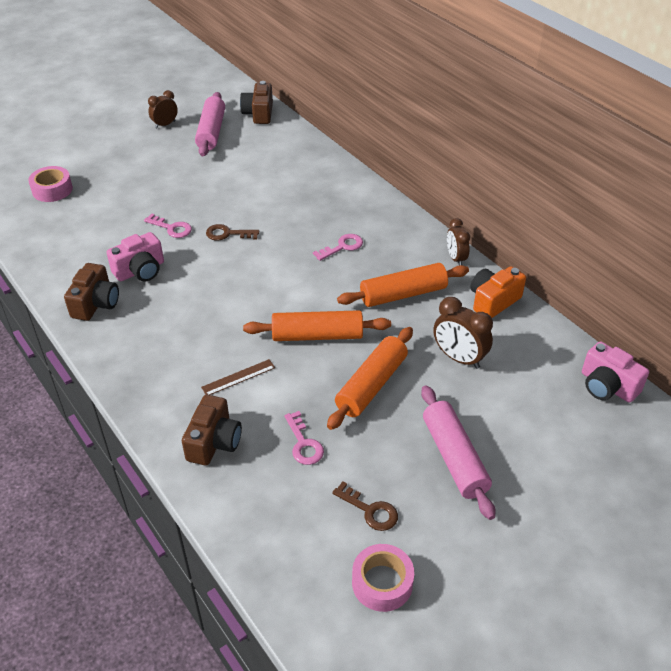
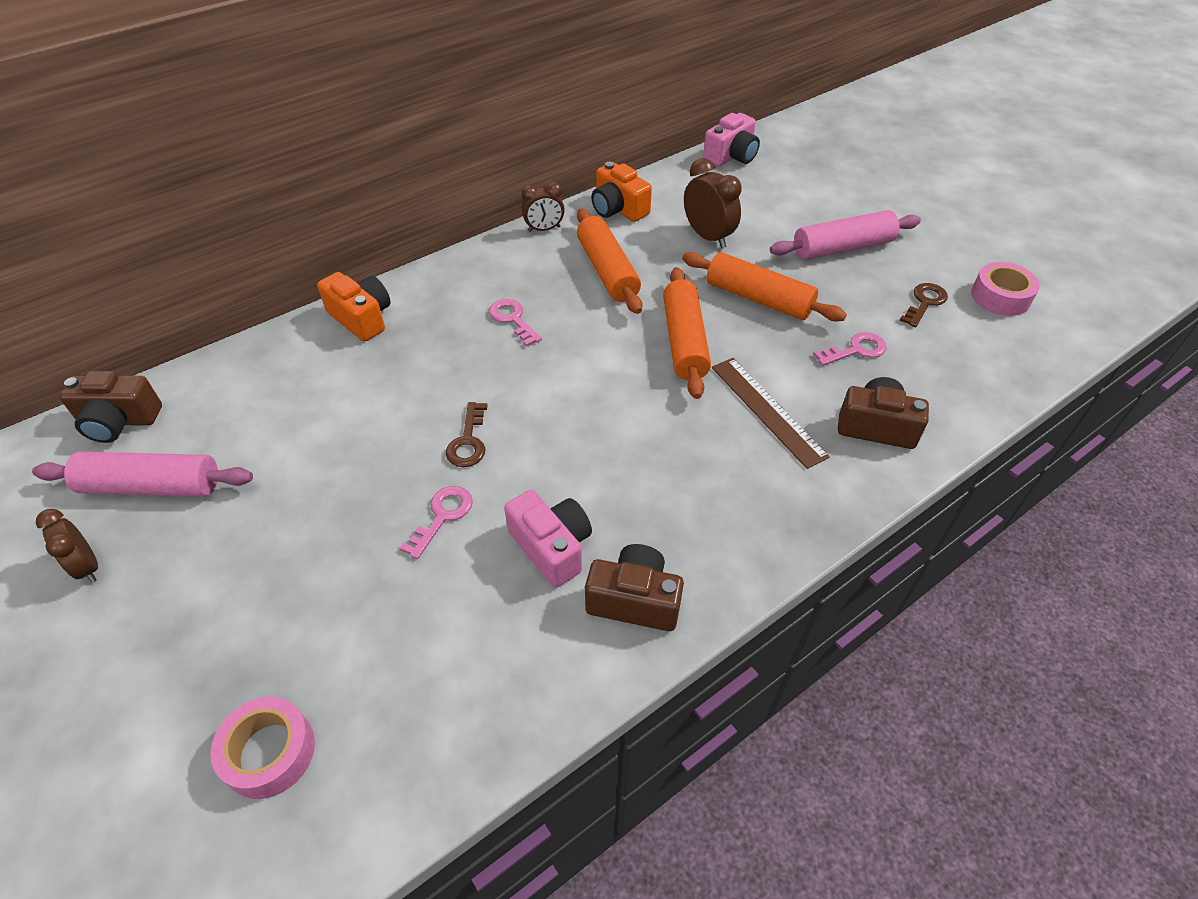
camera: 90 degrees left, 5 degrees up
(238, 377) = (767, 410): brown ruler -> brown ruler, size x1.59
(343, 181) = (361, 318): none -> orange camera
(459, 358) = (708, 237): brown clock -> brown clock turned 75 degrees counterclockwise

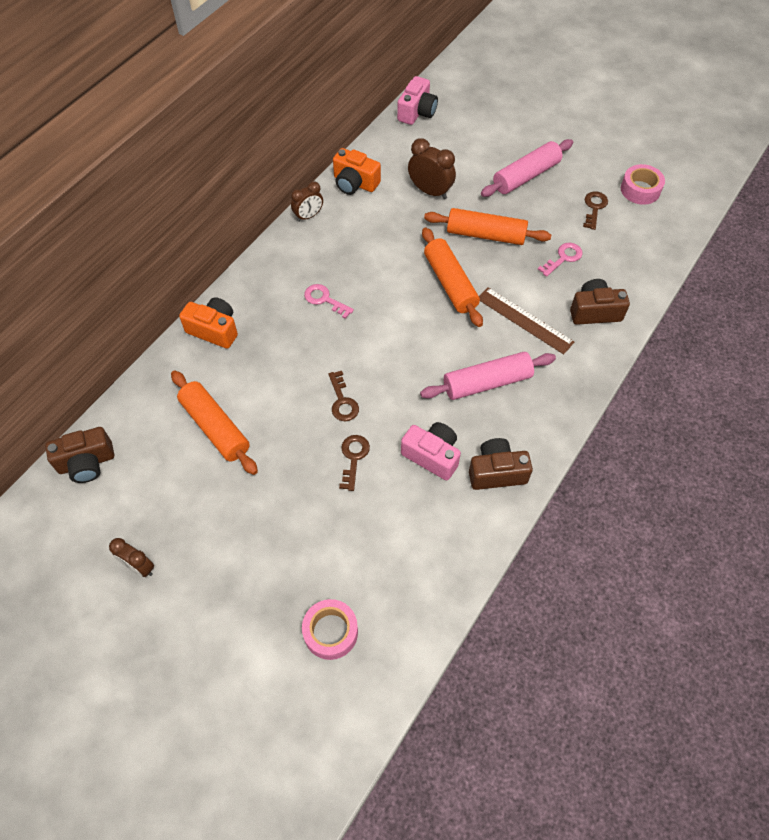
camera: 20 degrees left, 10 degrees up
(152, 486) = (145, 500): pink rolling pin -> pink rolling pin (487, 382)
(442, 516) = (353, 458): pink key -> brown key
(607, 271) = (372, 240): orange rolling pin -> orange rolling pin (215, 427)

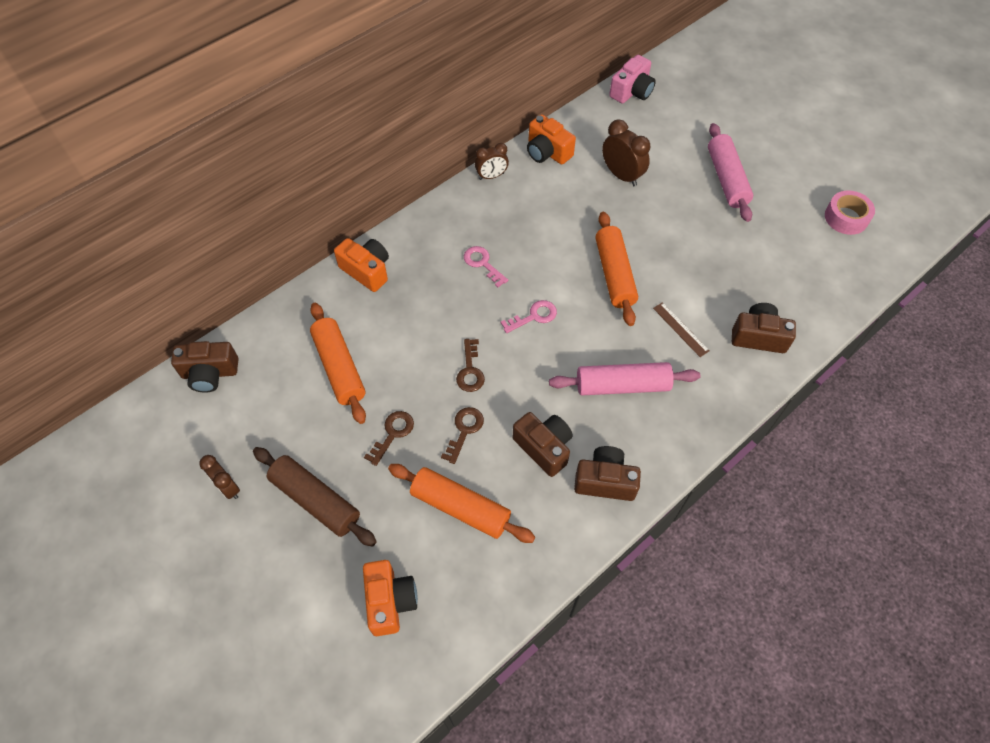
camera: 15 degrees right, 0 degrees up
(230, 557) = (316, 500): none -> brown rolling pin
(330, 632) = (390, 601): pink tape -> orange camera
(432, 455) = (544, 447): pink camera -> brown camera
(485, 235) = (666, 231): orange rolling pin -> orange rolling pin (460, 507)
(524, 320) = (680, 329): brown ruler -> brown ruler, size x0.63
(526, 176) = (726, 179): pink rolling pin -> pink rolling pin turned 75 degrees counterclockwise
(563, 258) = (741, 273): pink key -> pink key (534, 316)
(594, 208) = (790, 227): brown key -> brown key (392, 434)

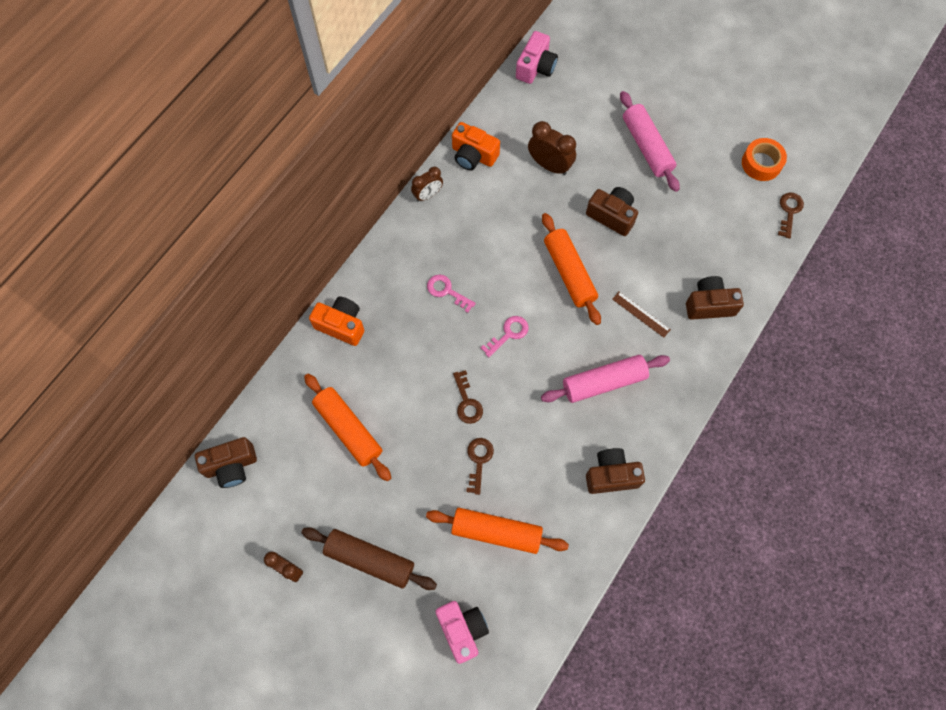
camera: 15 degrees left, 10 degrees up
(390, 601) = (462, 630): orange camera -> pink camera
(392, 434) = (417, 480): brown key -> brown key (789, 211)
(544, 447) = (552, 458): brown camera -> brown camera (612, 216)
(846, 217) = (761, 163): pink tape -> orange tape

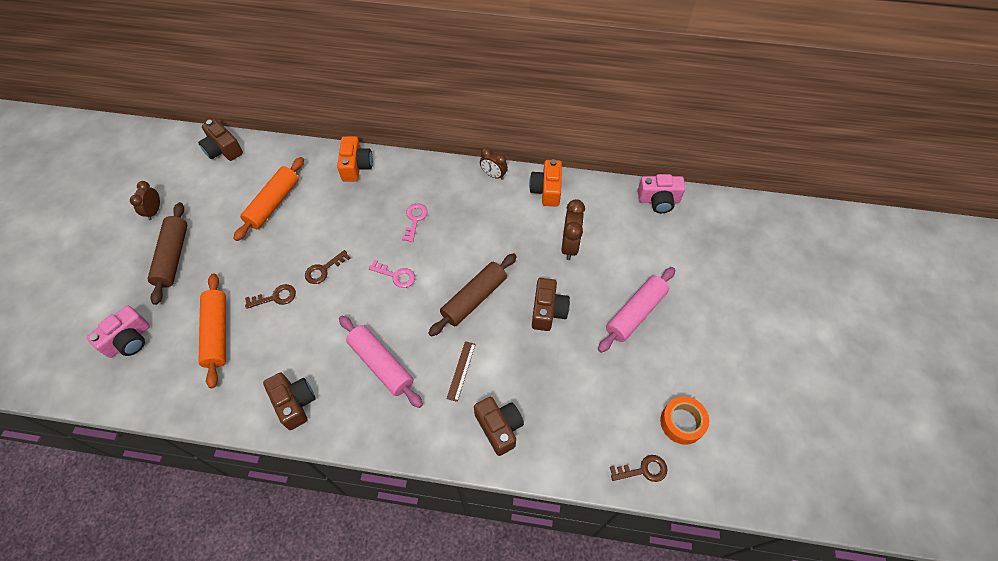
camera: 65 degrees right, 10 degrees down
(569, 273) = (474, 299): orange rolling pin -> brown rolling pin

